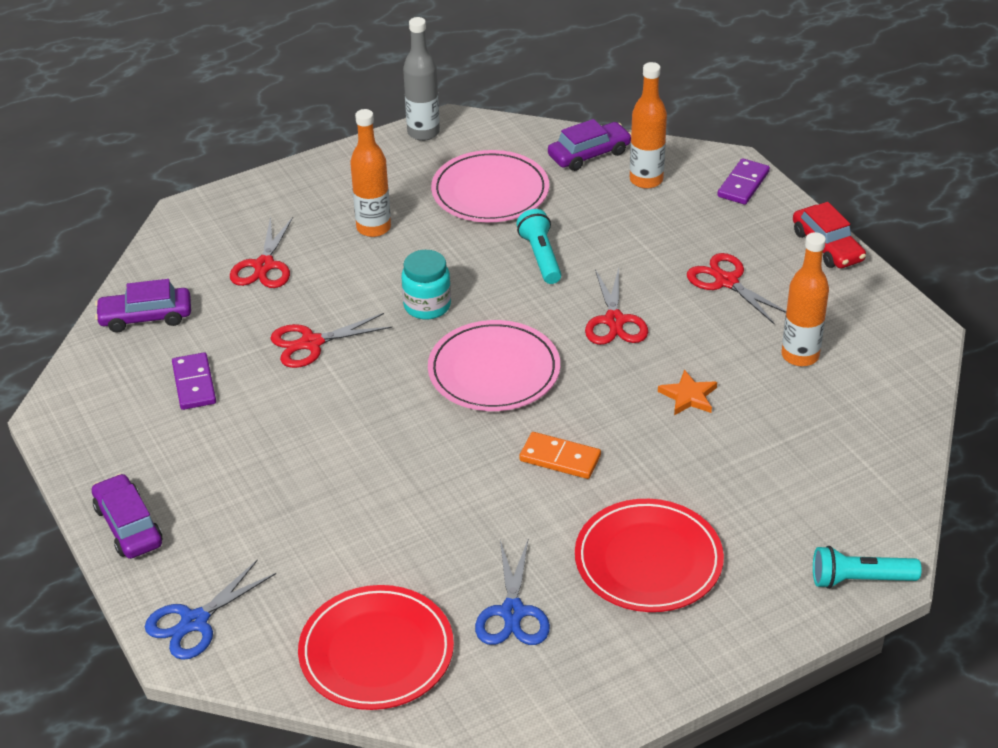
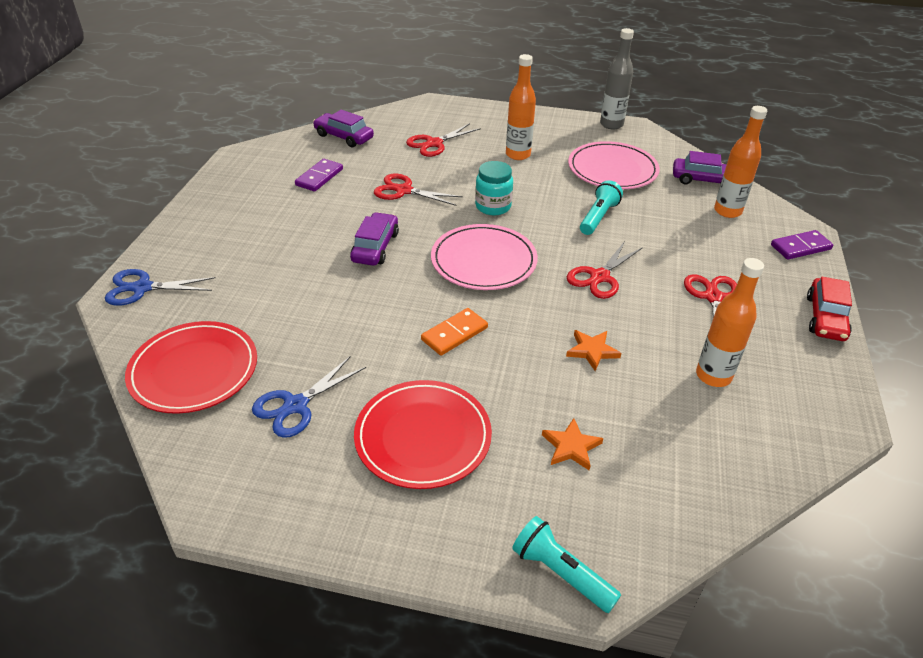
camera: 40 degrees right, 0 degrees up
(128, 526) = (190, 222): purple car -> purple car (375, 247)
(560, 458) = (454, 334): orange domino -> orange domino turned 75 degrees clockwise
(764, 487) = (571, 446): none -> orange star

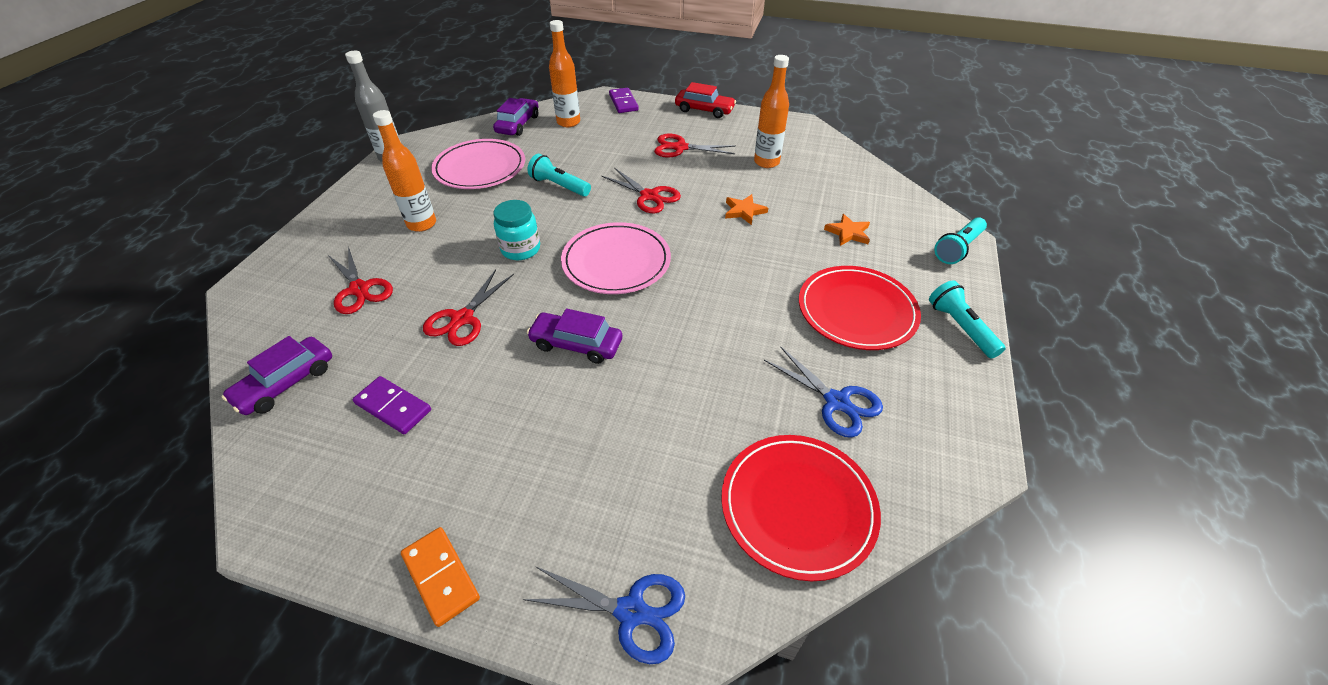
camera: 85 degrees left, 5 degrees up
(142, 288) = (631, 612): blue scissors -> blue scissors turned 75 degrees counterclockwise
(397, 536) = (960, 327): none -> turquoise flashlight
(454, 334) = (726, 286): orange domino -> orange domino (441, 576)

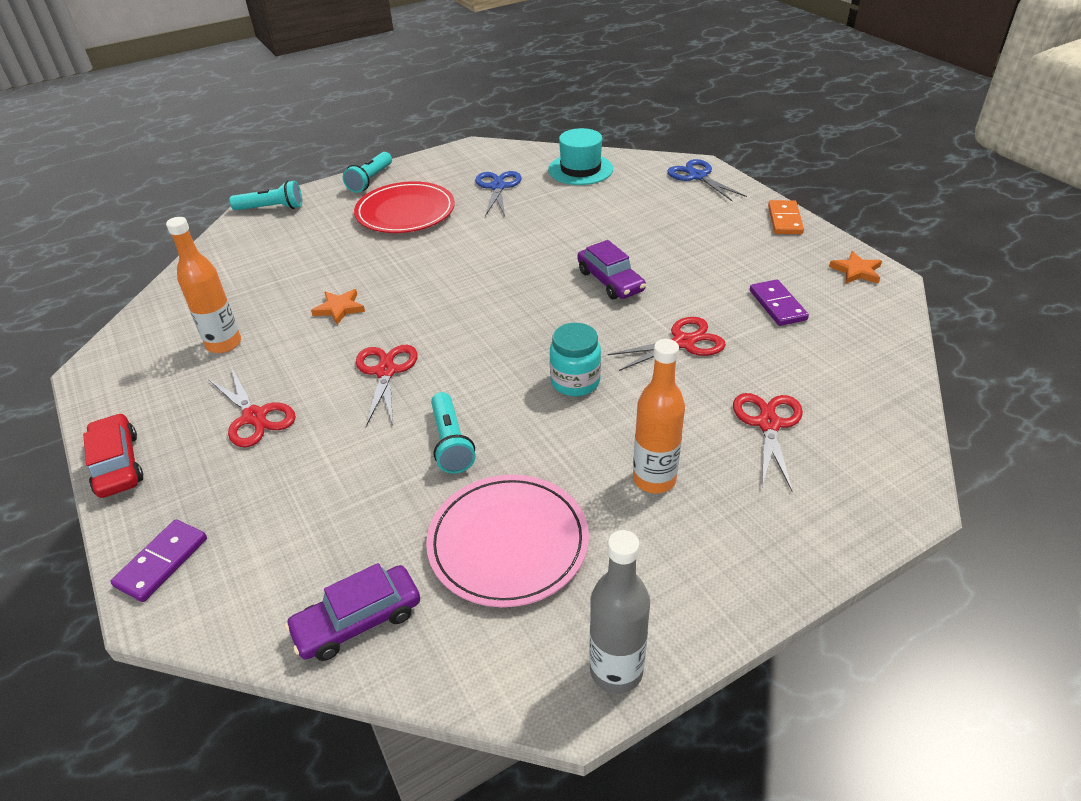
camera: 135 degrees left, 5 degrees down
(286, 383) = (864, 363): purple car -> none
(568, 122) = (291, 568): orange bottle -> none
(616, 262) = (507, 323): pink plate -> none
(798, 506) = (580, 169): red plate -> turquoise hat
(848, 232) = (307, 251): orange star -> orange star (856, 271)

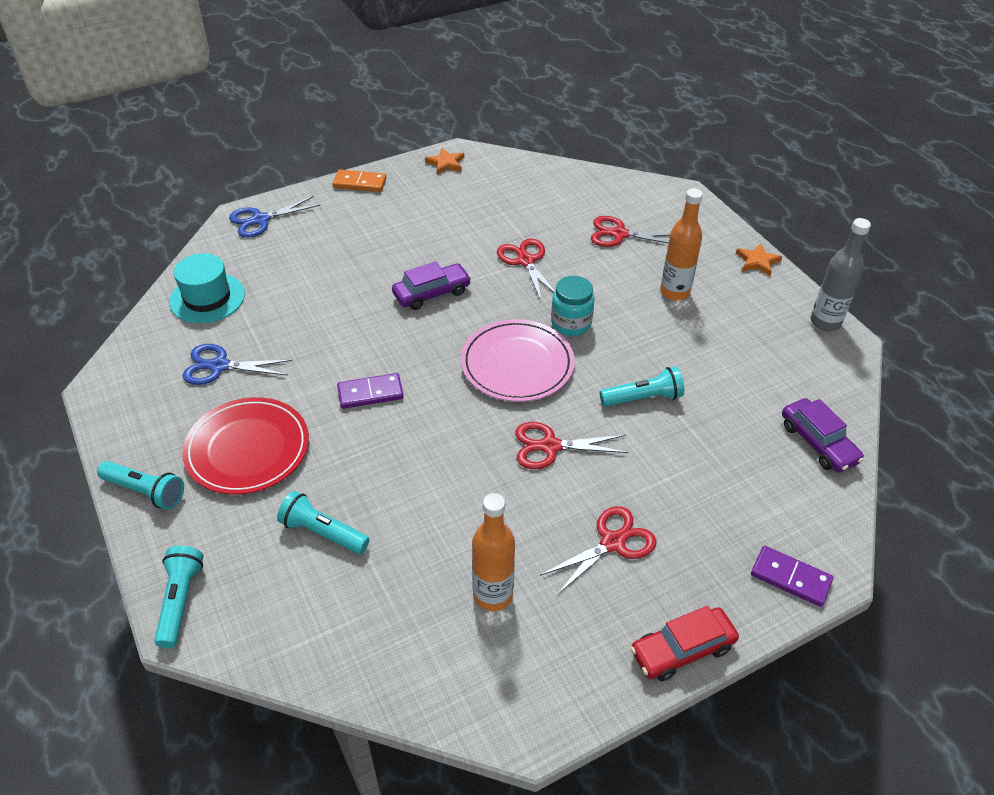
camera: 90 degrees left, 5 degrees up
(313, 255) = (323, 532): none -> turquoise flashlight
(339, 308) = (441, 494): orange star -> orange star (757, 261)
(508, 543) = (739, 366): pink plate -> pink plate (517, 364)
(777, 305) = (484, 208): purple domino -> purple domino (370, 393)

